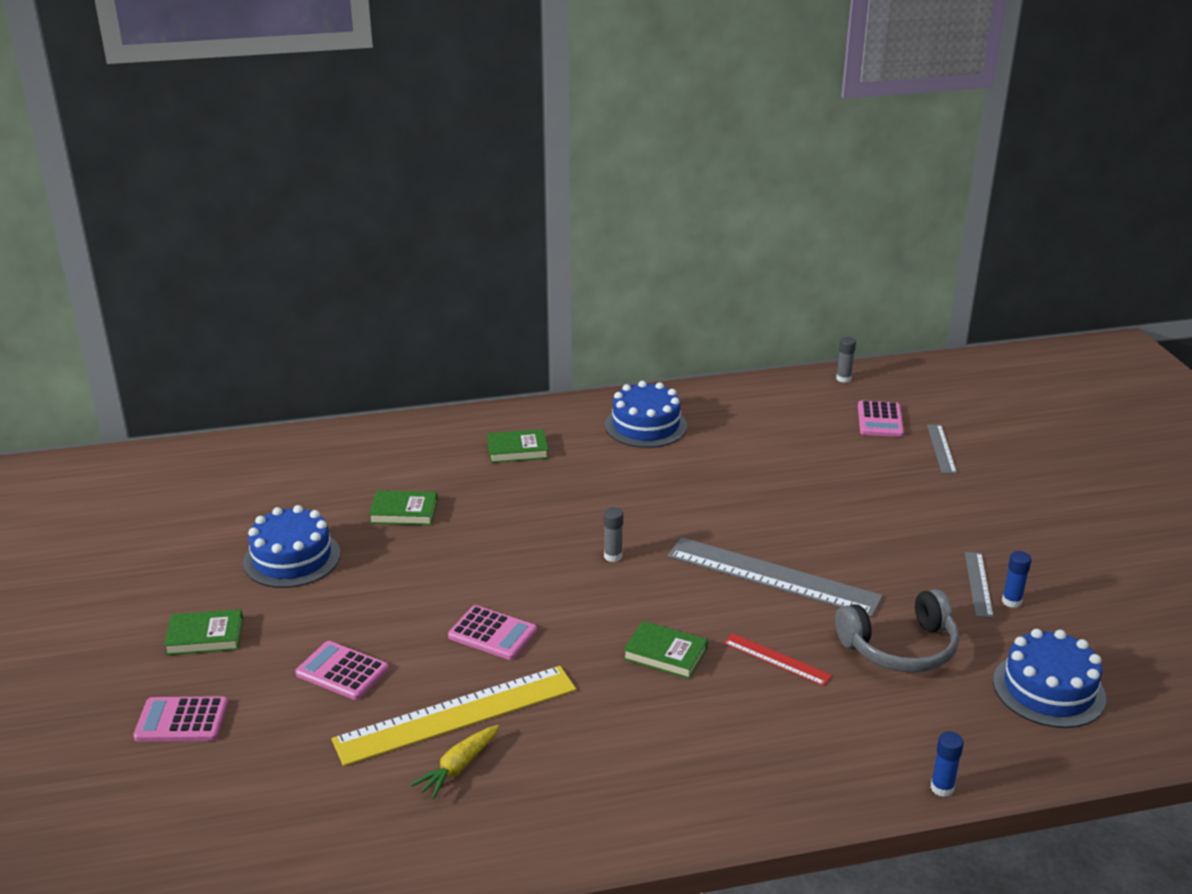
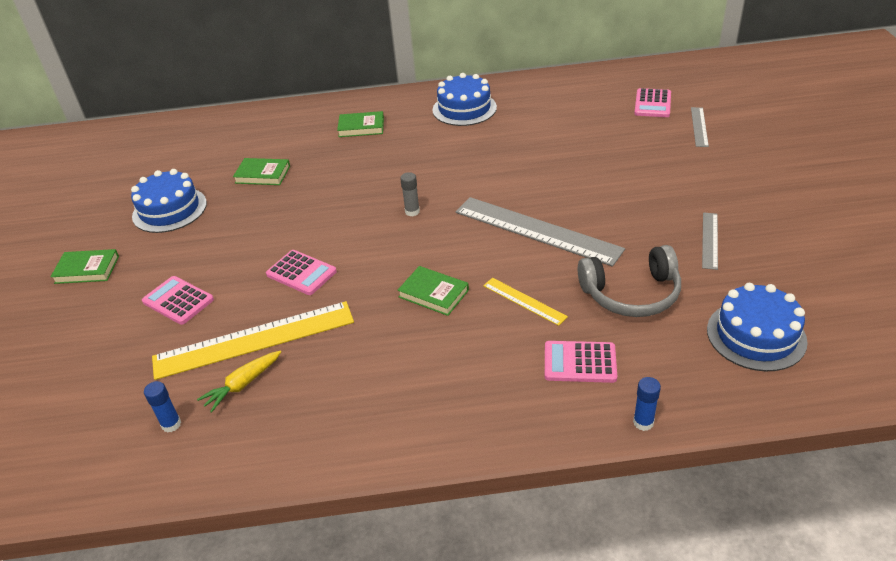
camera: 10 degrees right, 10 degrees up
(182, 720) = (47, 337): pink calculator -> pink calculator (580, 362)
(776, 659) = (524, 301): red ruler -> yellow ruler
(843, 379) = (629, 71): grey glue stick -> none
(1011, 601) = (736, 256): blue glue stick -> blue glue stick (171, 424)

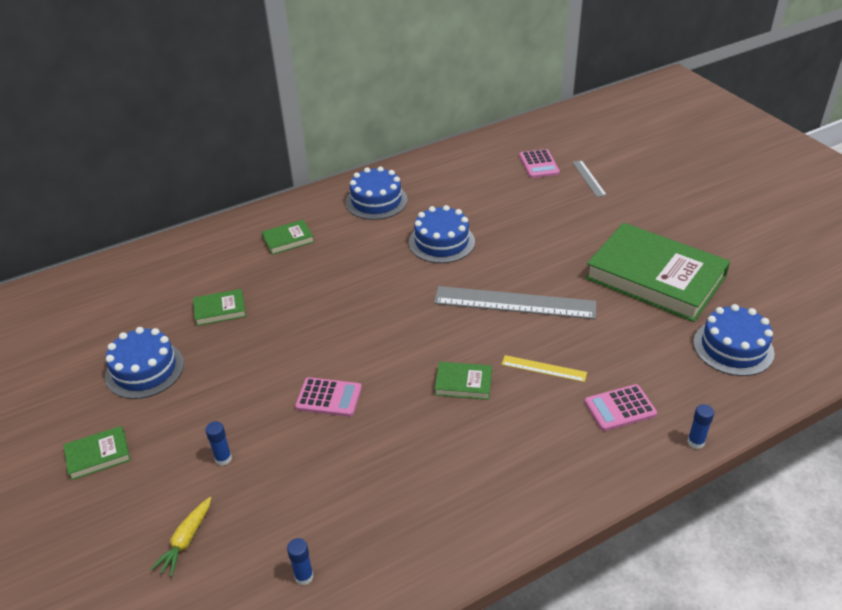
camera: 25 degrees left, 0 degrees up
(178, 301) = (223, 458): pink calculator -> blue glue stick
(242, 385) = (346, 518): yellow carrot -> yellow carrot (186, 541)
(254, 339) = (327, 473): yellow ruler -> none
(412, 212) = (394, 312): grey glue stick -> none
(502, 158) = (441, 242): none -> blue cake
(631, 294) = (624, 339): grey headphones -> none
(710, 240) = (655, 277): grey ruler -> green book

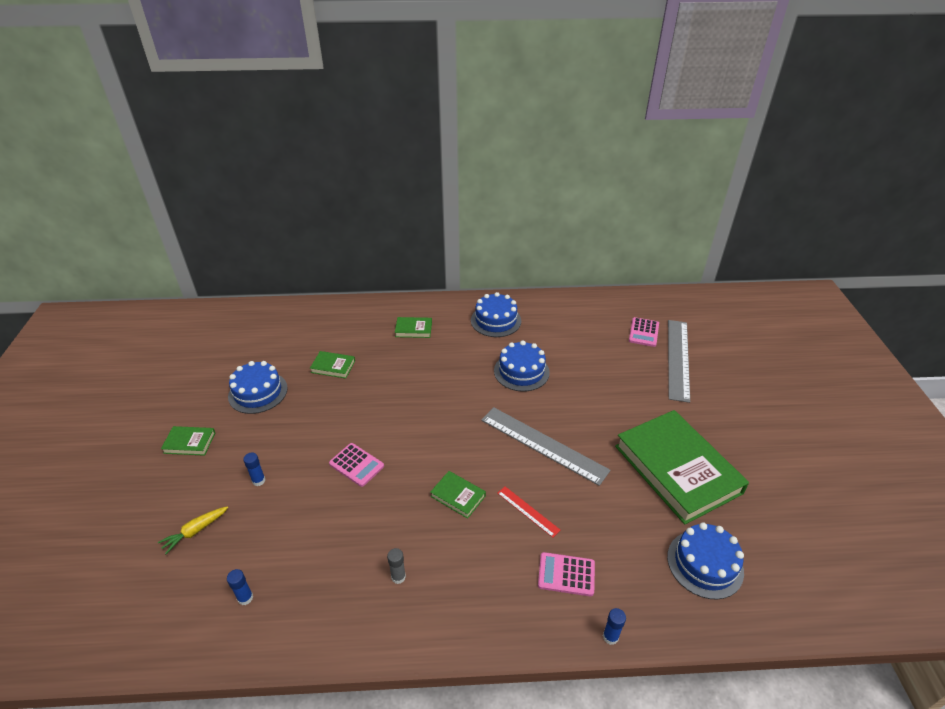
camera: 25 degrees right, 0 degrees up
(458, 482) = (398, 577): none -> grey glue stick
(543, 369) = (527, 511): yellow ruler -> red ruler
(589, 178) = (678, 359): grey ruler -> grey ruler, size x2.07

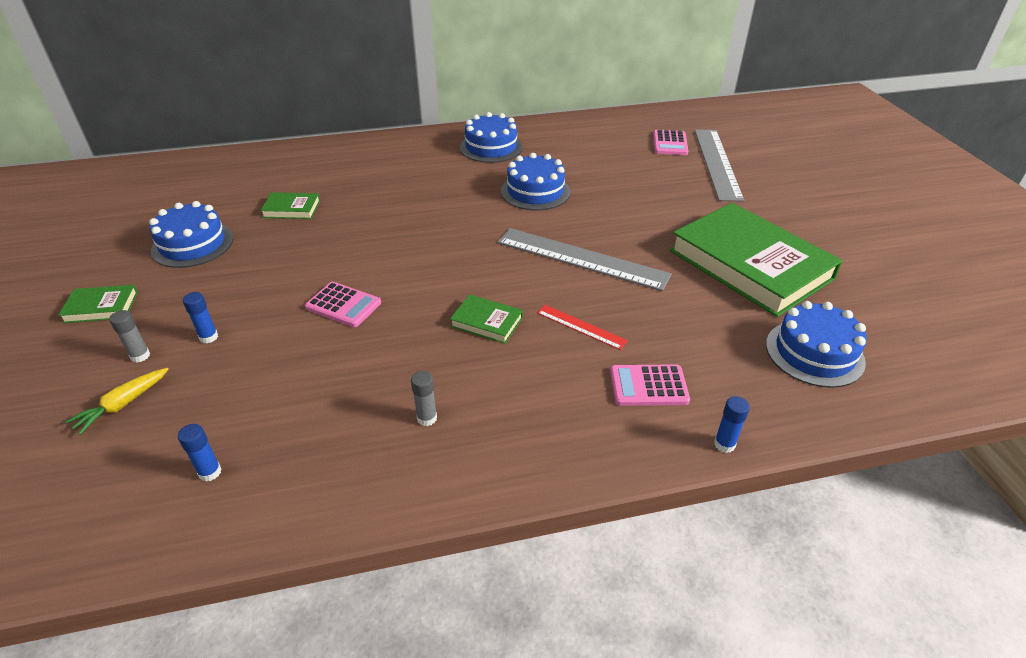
camera: 10 degrees left, 0 degrees up
(211, 490) = (140, 356): none -> grey glue stick
(413, 329) = (390, 164): green book -> none

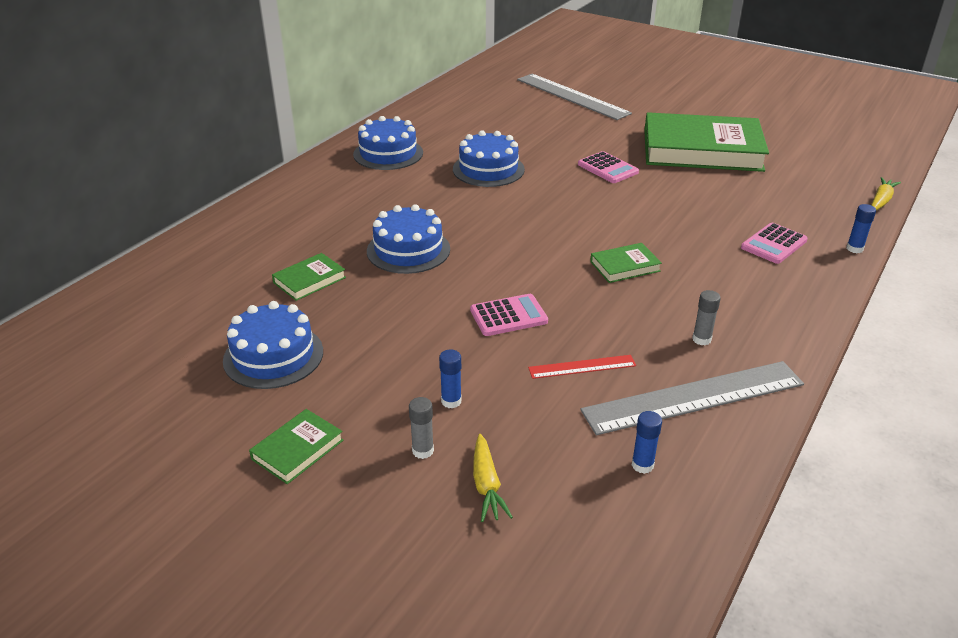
camera: 45 degrees left, 5 degrees down
(581, 259) = (605, 196): grey ruler -> grey ruler (694, 398)
(581, 327) = (682, 235): red ruler -> red ruler (582, 367)
(670, 143) = (517, 95): pink calculator -> pink calculator (607, 168)
(814, 353) = (811, 180): blue cake -> blue cake (408, 250)
(859, 420) = (881, 200): none -> yellow carrot

